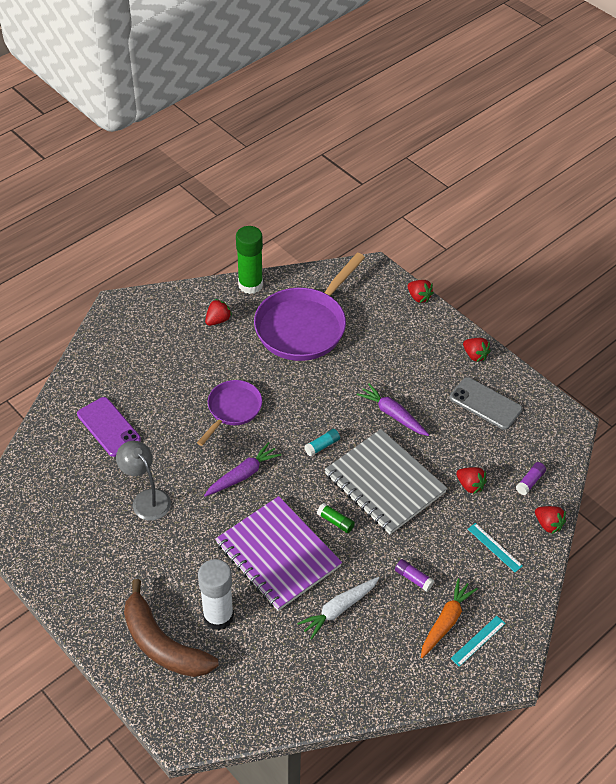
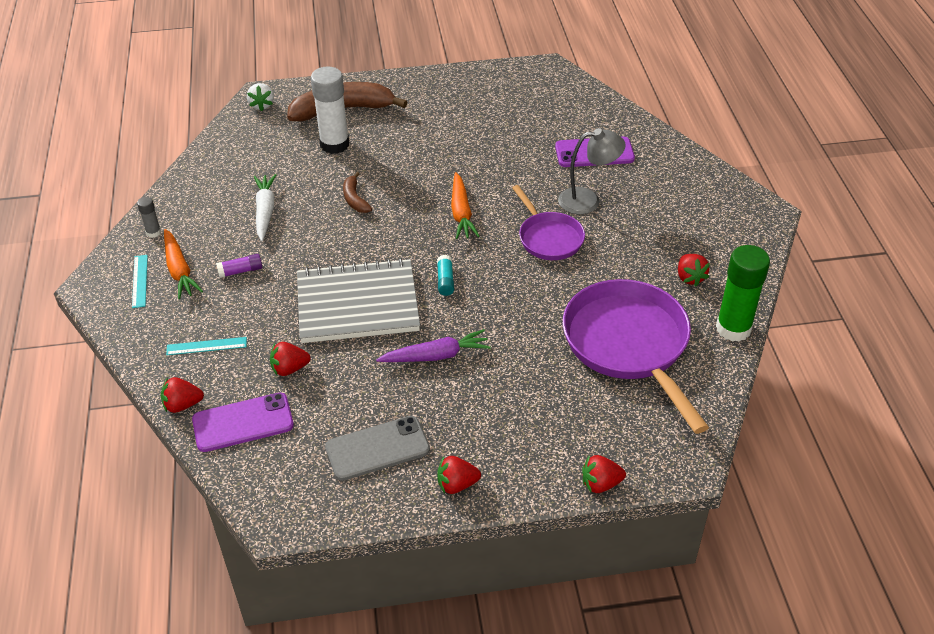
camera: 125 degrees right, 5 degrees down
(146, 499) = (490, 147): grey lamp -> grey lamp (588, 200)
(199, 721) = (262, 105): none -> white strawberry
(243, 475) = (461, 213): purple carrot -> orange carrot
(278, 555) = (355, 199): purple notebook -> brown banana
(335, 521) = (351, 249): green glue stick -> none
(424, 675) = (153, 232): none -> grey glue stick
(530, 482) = (243, 423): purple glue stick -> purple phone

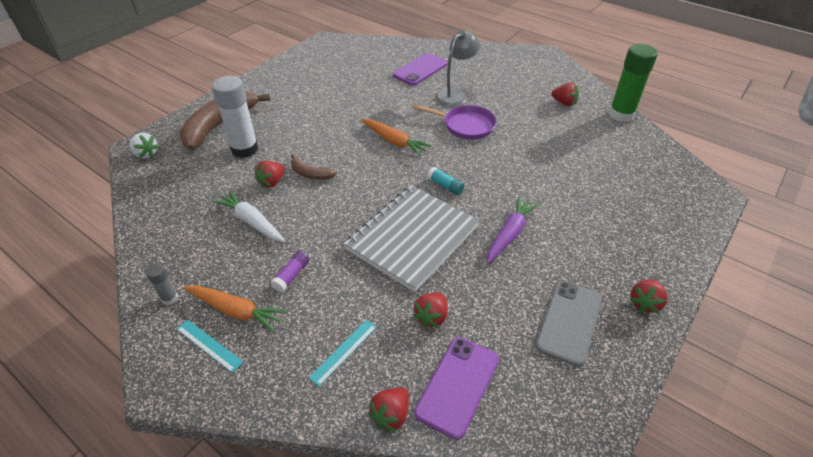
camera: 45 degrees left, 0 degrees up
(600, 484) = (702, 237): red strawberry -> red strawberry (272, 182)
(629, 345) = (593, 154): purple pan -> none

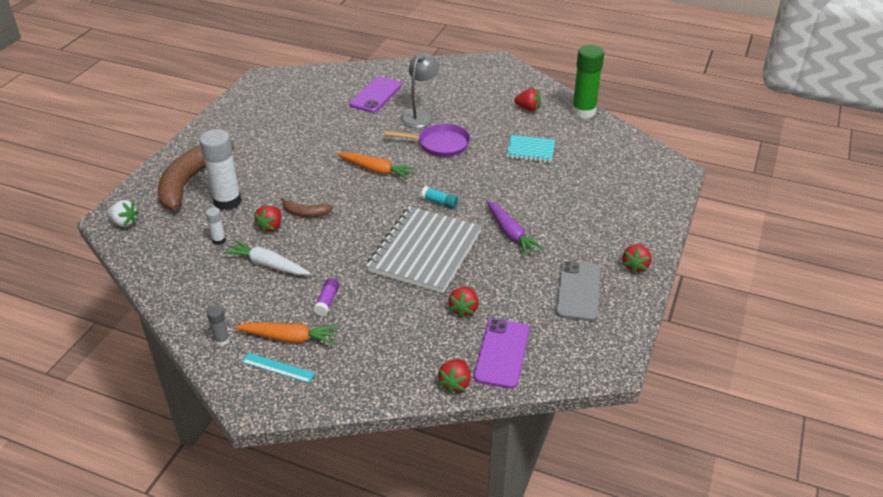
camera: 15 degrees left, 5 degrees down
(219, 187) = (219, 240): none -> white glue stick
(344, 351) = (399, 349): turquoise ruler -> none
(509, 234) = (510, 233): purple carrot -> purple carrot turned 135 degrees clockwise
(555, 146) = (530, 150): none -> turquoise notebook

